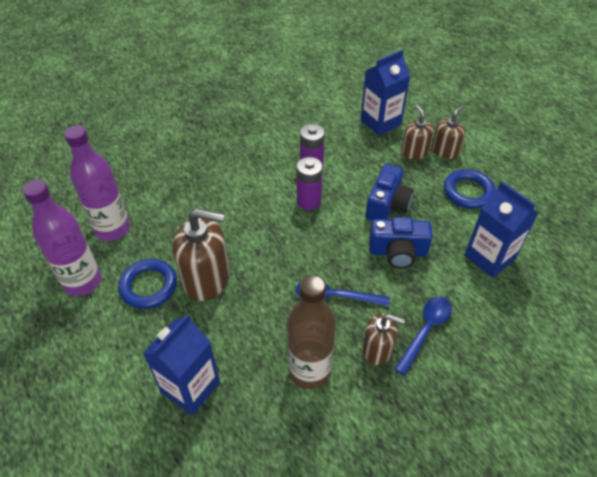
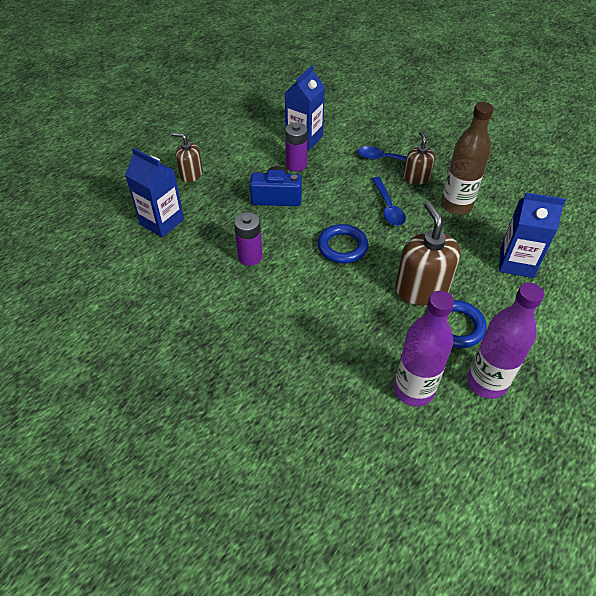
camera: 110 degrees left, 0 degrees up
(308, 201) = (296, 247): purple battery -> purple battery (296, 165)
(398, 252) = (325, 183): blue camera -> none
(414, 152) = (199, 192): brown soap dispenser -> none
(468, 192) = (239, 156): blue ring -> blue ring (342, 247)

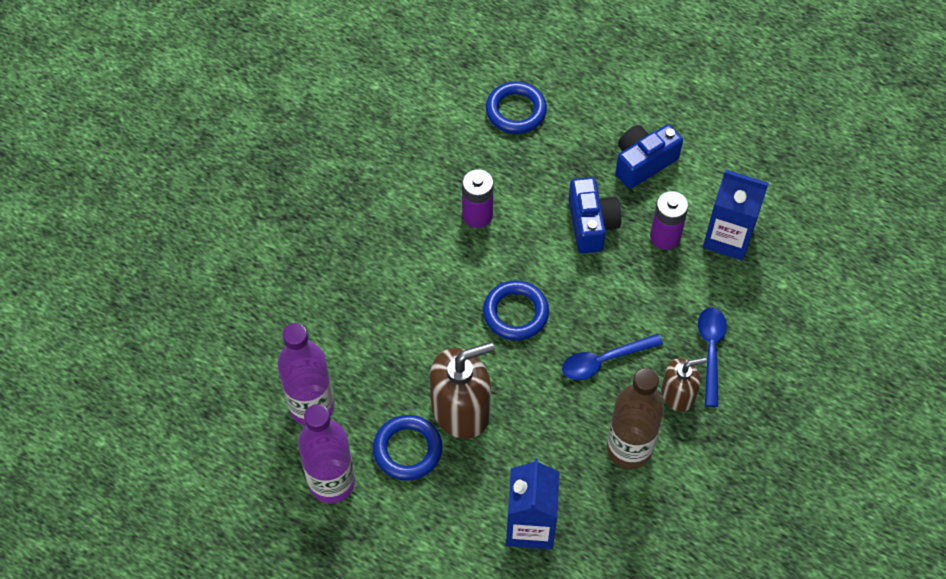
camera: 80 degrees right, 10 degrees up
(162, 222) = (516, 111): blue carton -> blue ring
(191, 174) = (611, 119): brown soap dispenser -> none
(234, 165) = (643, 163): none -> blue camera

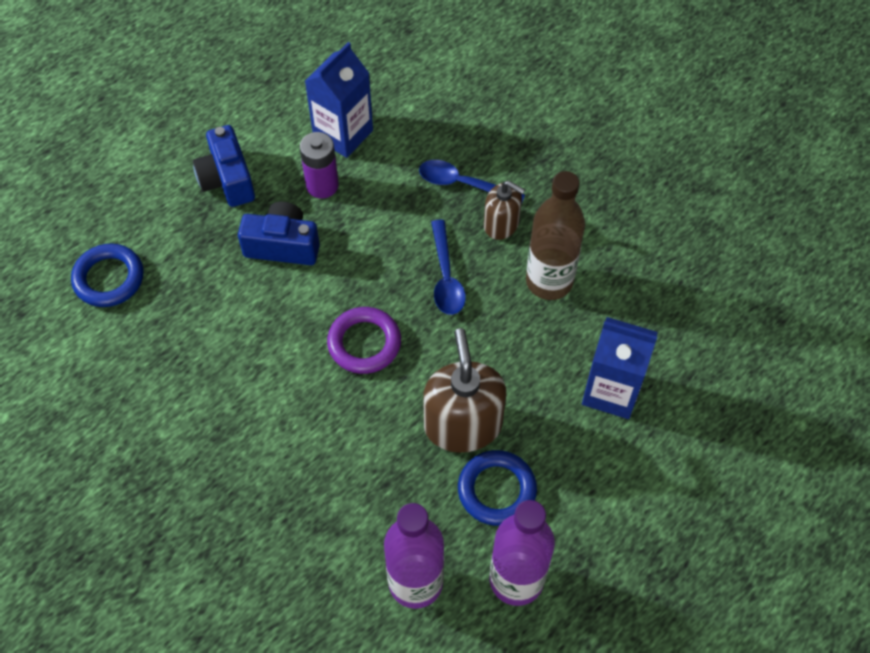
camera: 75 degrees left, 0 degrees up
(477, 215) = (228, 350): purple battery -> none
(515, 313) = (364, 343): blue ring -> purple ring
(678, 394) = (501, 224): brown soap dispenser -> brown soap dispenser turned 120 degrees clockwise

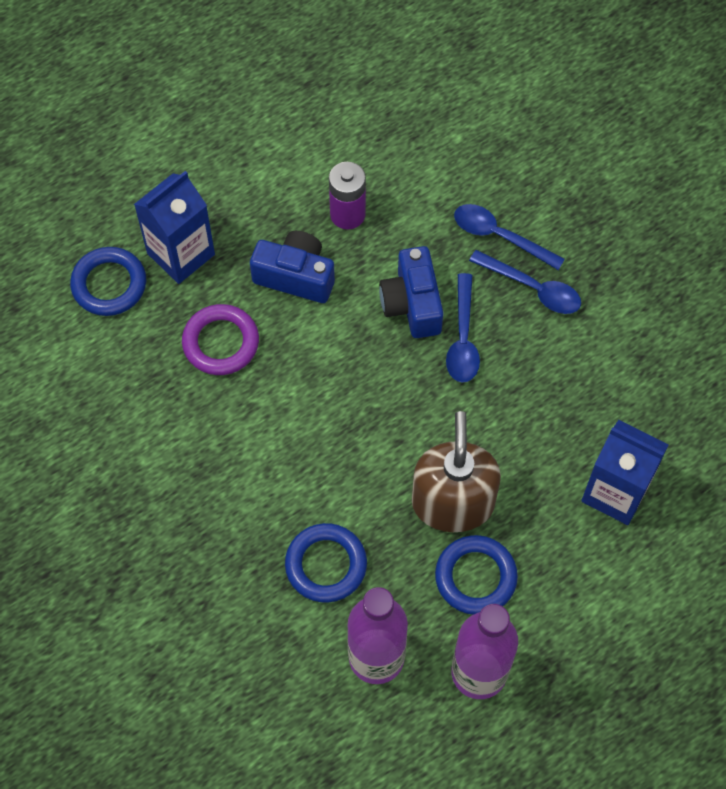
camera: 10 degrees right, 5 degrees up
(227, 180) = (247, 192): blue camera -> blue camera (412, 304)
(343, 134) = (379, 158): blue carton -> blue carton (181, 254)
(352, 502) = (326, 565): none -> blue ring
(364, 343) = (364, 398): purple ring -> purple ring (221, 343)
(501, 224) = (533, 288): brown soap dispenser -> blue spoon
(549, 281) = (572, 361): brown bottle -> none

